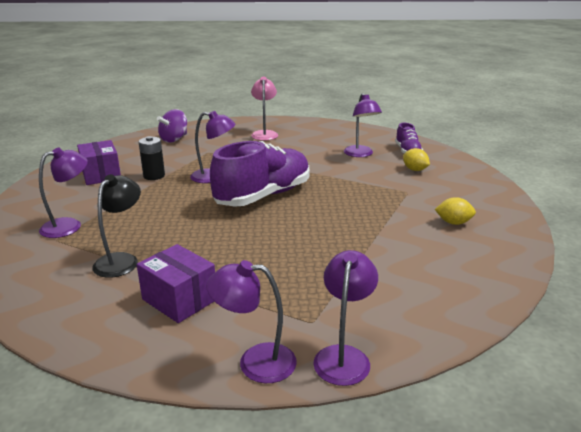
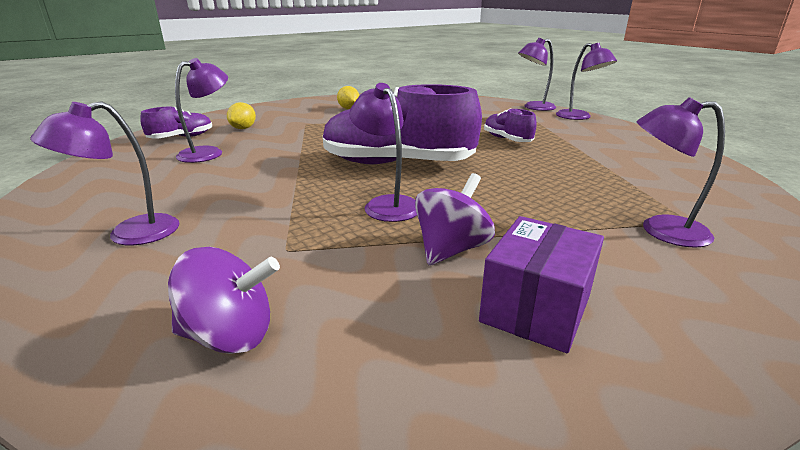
camera: 125 degrees left, 0 degrees up
(121, 260) = (616, 174): black lamp -> none
(154, 176) = (451, 249): black battery -> purple spinning top
(179, 299) = (591, 142): purple box -> none
(250, 258) = (507, 139): none -> purple shoe
(264, 134) = (130, 234): pink lamp -> purple lamp

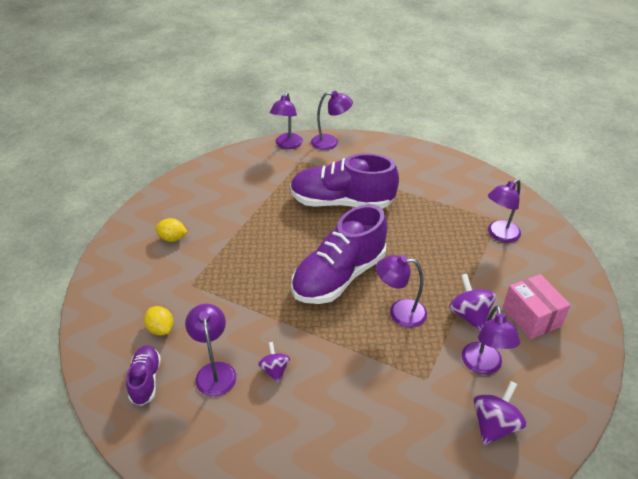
camera: 55 degrees left, 15 degrees up
(130, 234) = (353, 449): purple lamp -> purple lamp (483, 366)
(229, 171) = (275, 370): none -> purple spinning top
(507, 139) = (341, 202): purple shoe -> purple shoe, size x2.07
(536, 308) = (531, 317): purple box -> pink box

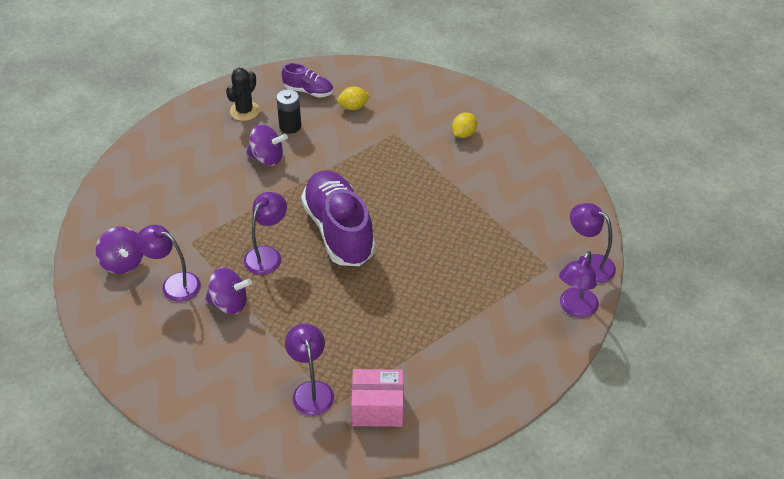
camera: 115 degrees right, 5 degrees up
(205, 429) = (244, 111): none -> black cactus
(214, 371) = (290, 126): purple lamp -> black battery
(275, 370) = (267, 158): purple spinning top -> purple spinning top, size x1.56
(341, 202) = (448, 274): purple shoe -> none
(531, 317) = (193, 350): pink box -> pink box (378, 408)

